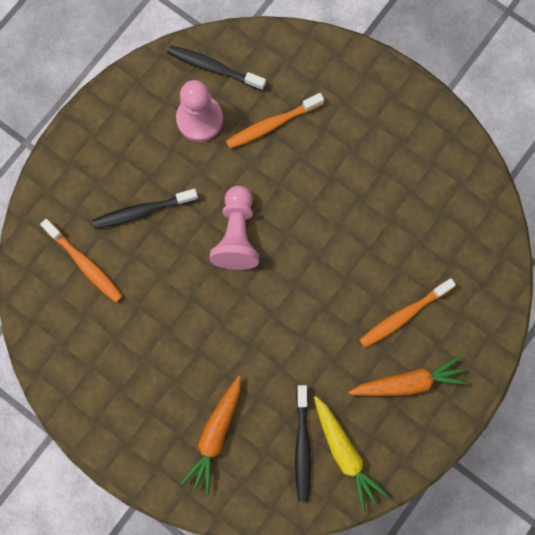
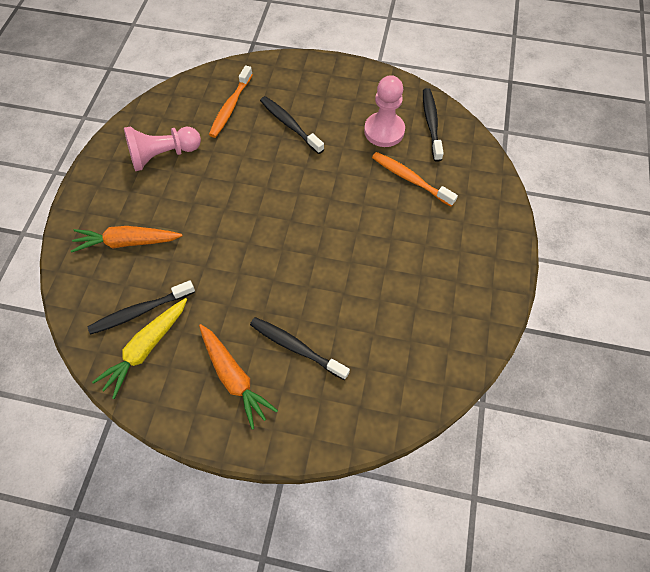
camera: 65 degrees right, 15 degrees down
(237, 235) = (303, 191): pink pawn -> pink pawn (163, 155)
(403, 315) = (296, 347): orange toothbrush -> black toothbrush

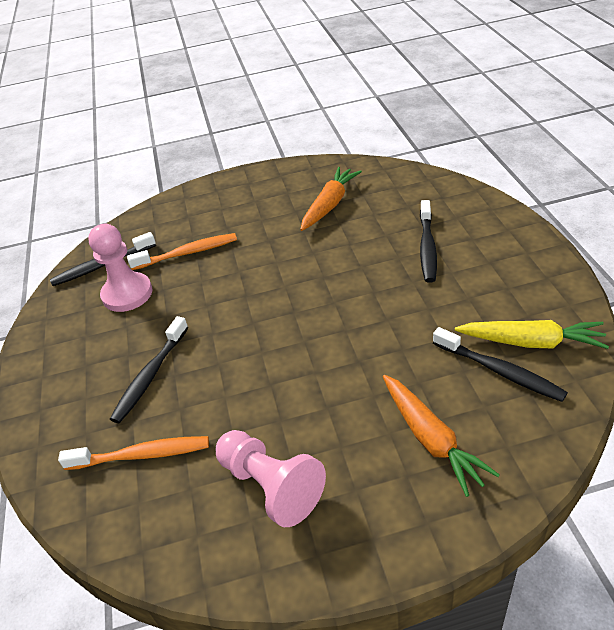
camera: 110 degrees left, 20 degrees down
(234, 377) = (492, 269): orange carrot -> orange carrot (330, 205)
(410, 179) = (187, 253): orange toothbrush -> orange toothbrush turned 120 degrees counterclockwise

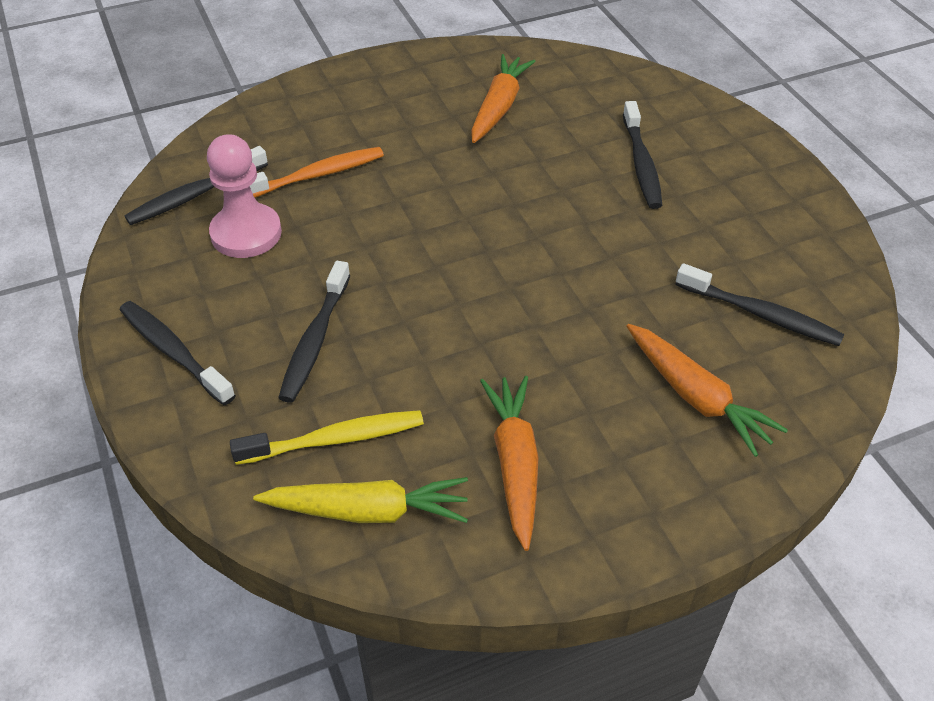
camera: 15 degrees left, 5 degrees up
(51, 379) = (174, 352): none -> black toothbrush
(142, 455) = (335, 439): orange toothbrush -> yellow toothbrush
(271, 486) = (515, 464): pink pawn -> orange carrot
(531, 342) = (791, 279): yellow carrot -> yellow carrot (368, 511)

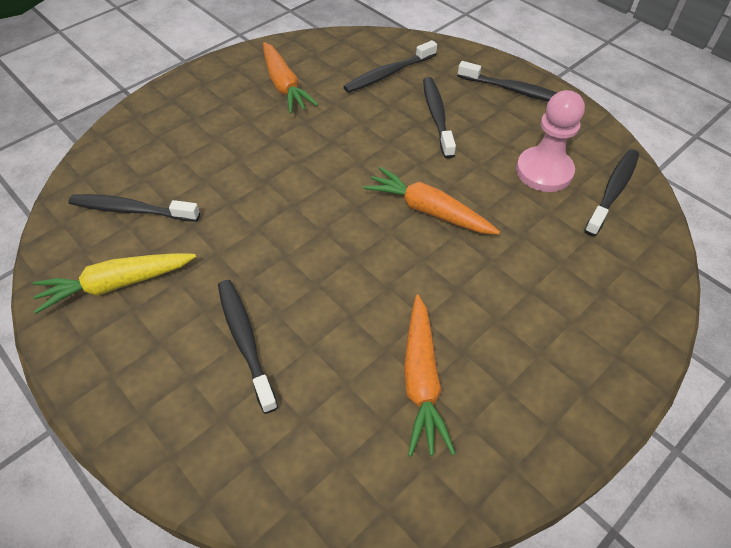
camera: 160 degrees right, 5 degrees up
(317, 175) = (536, 236): orange toothbrush -> none
(335, 439) = (388, 74): yellow toothbrush -> black toothbrush
(368, 511) = (352, 52): yellow carrot -> yellow carrot (117, 284)
(696, 397) = (181, 143): orange carrot -> orange carrot (428, 210)

